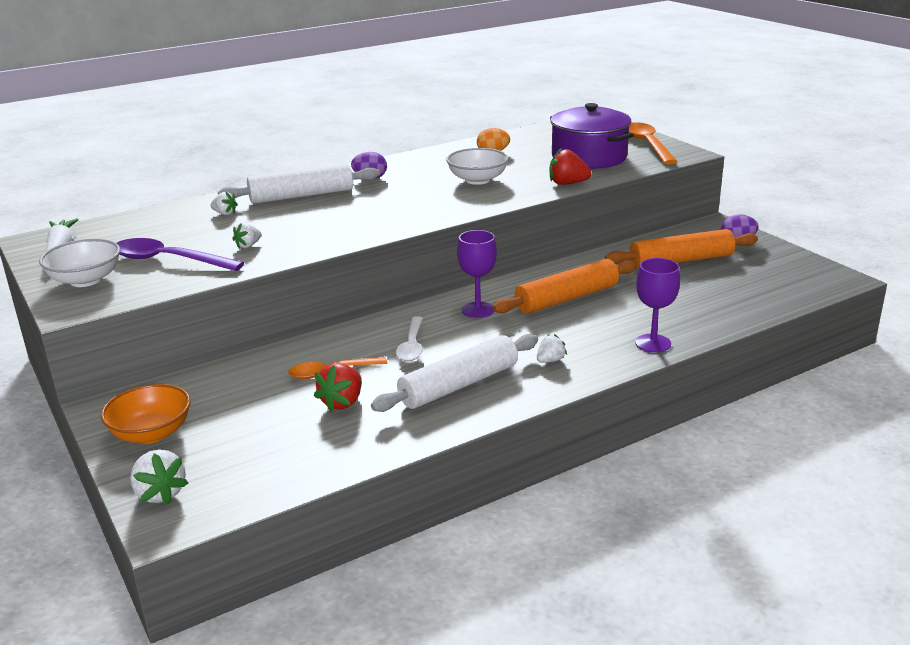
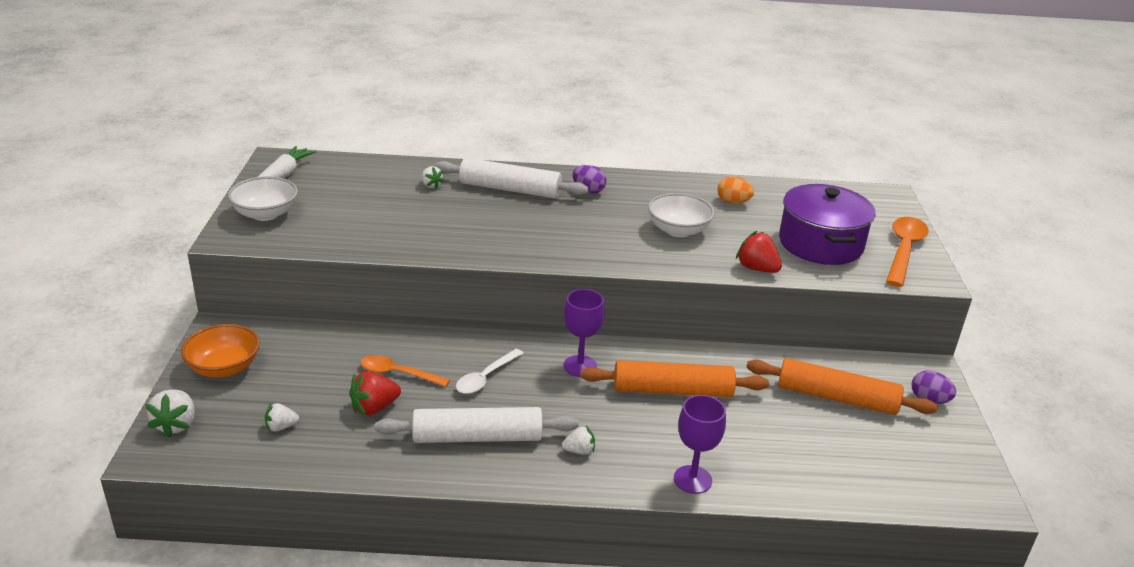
camera: 30 degrees right, 5 degrees up
(168, 260) = (338, 218): purple spoon -> none
(248, 246) = (409, 227): white strawberry -> white strawberry (281, 427)

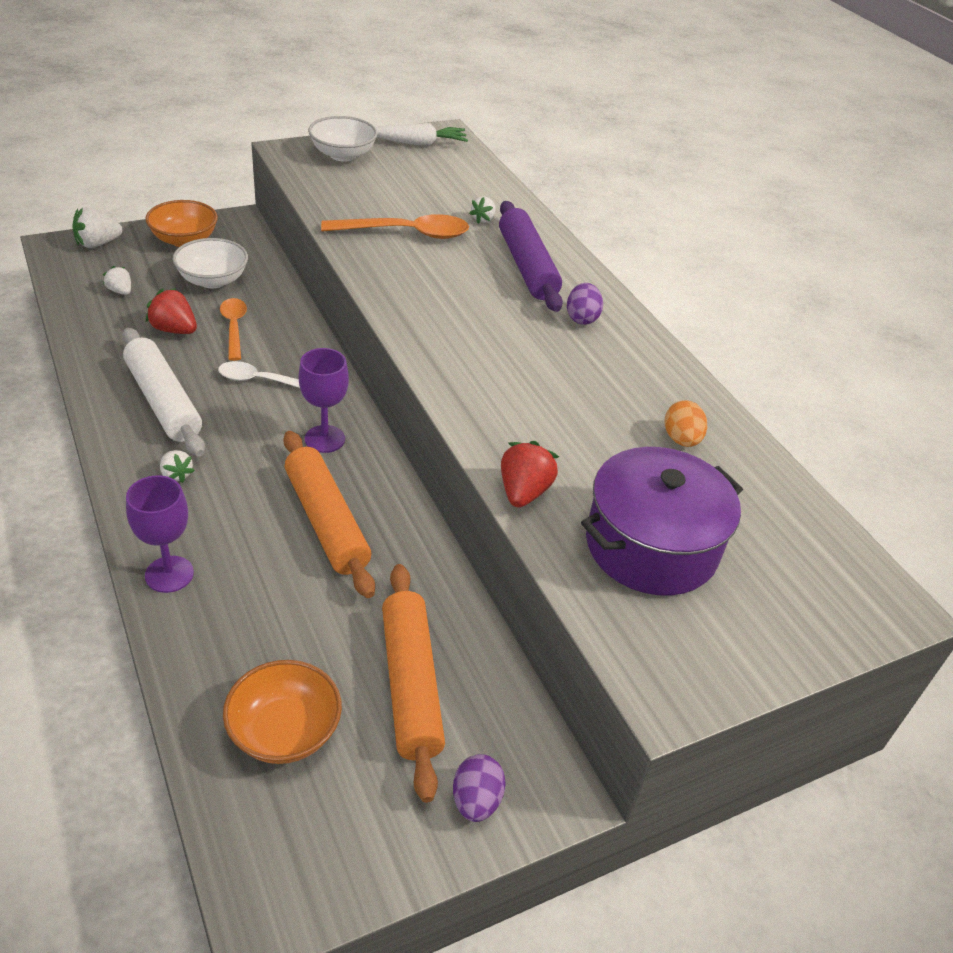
camera: 60 degrees right, 10 degrees up
(510, 189) = (527, 266): white rolling pin -> purple rolling pin
(678, 230) = (557, 405): white bowl -> white bowl (213, 280)
(858, 460) = (284, 731): none -> orange bowl
(904, 250) = (723, 648): orange spoon -> orange spoon (406, 233)

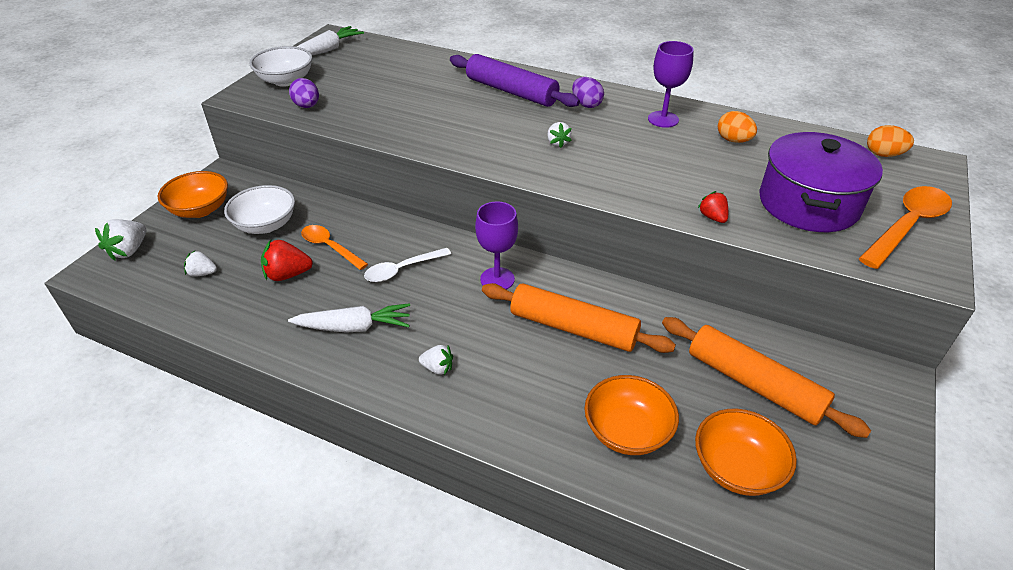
camera: 35 degrees left, 0 degrees up
(163, 401) = (354, 327): white rolling pin -> white carrot
(169, 574) = (531, 434): purple goblet -> purple goblet (663, 119)
(242, 631) = (627, 431): none -> orange bowl
(406, 233) = (409, 109): orange spoon -> orange spoon (907, 226)
(476, 800) = (871, 417): purple egg -> purple egg (307, 106)
(483, 219) = (442, 77): white strawberry -> white strawberry (557, 143)
(523, 492) = (712, 217): red strawberry -> red strawberry, size x0.63
(843, 560) = (883, 154): none -> orange egg

